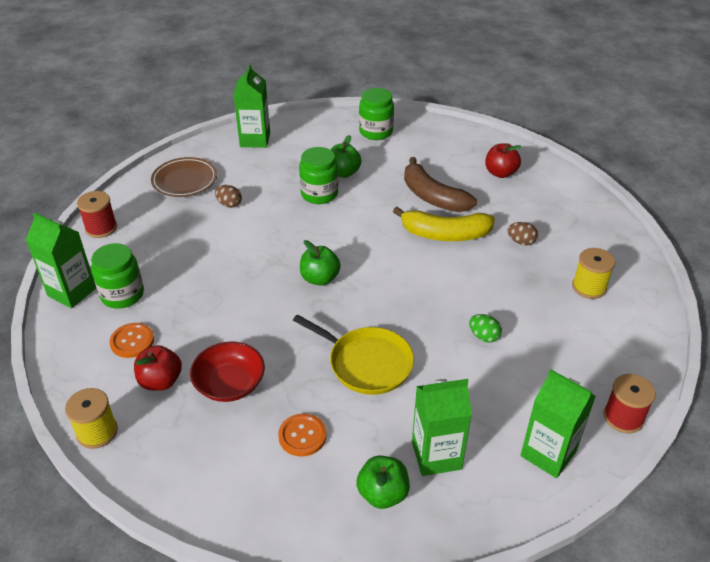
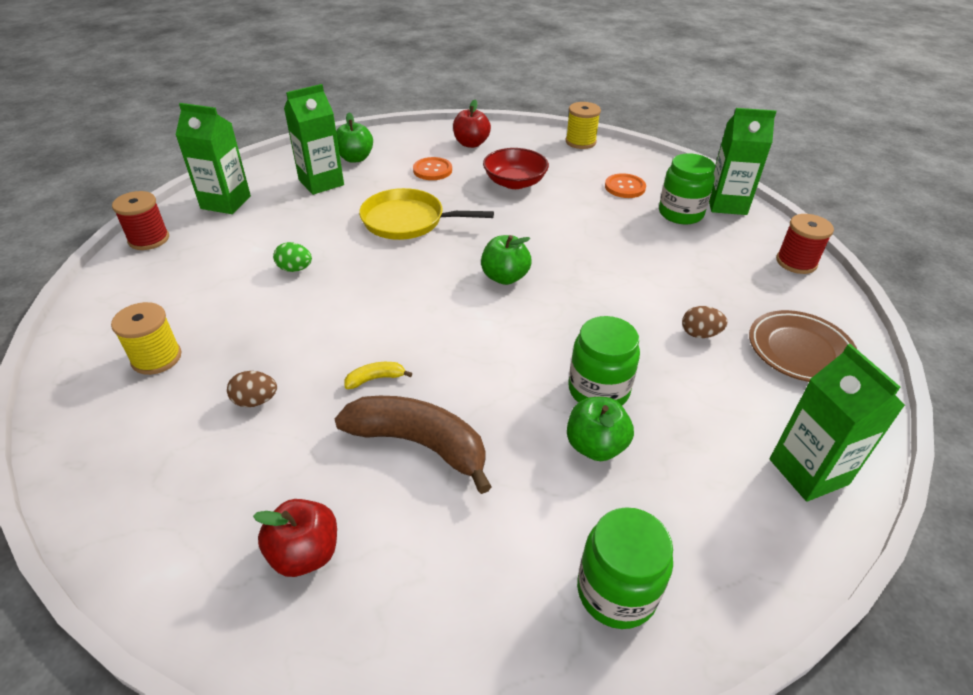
camera: 155 degrees right, 0 degrees up
(161, 381) = (570, 172): red apple -> red apple (471, 144)
(445, 234) = (375, 379): yellow banana -> yellow banana, size x0.43

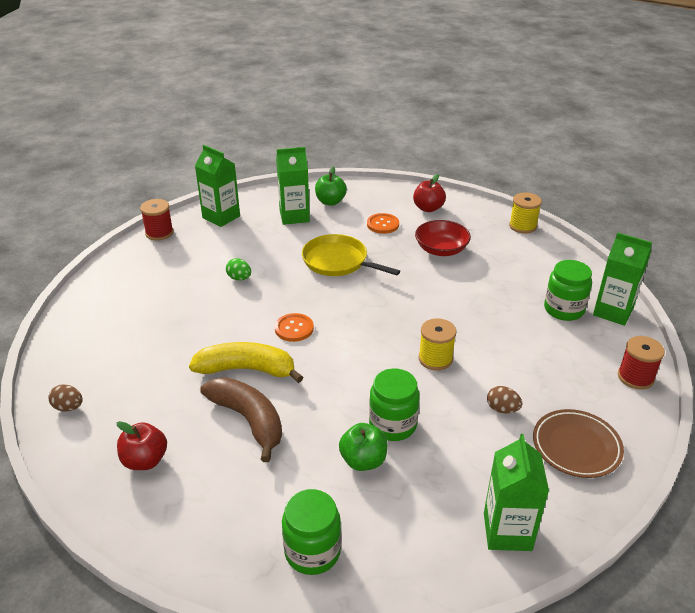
camera: 25 degrees right, 5 degrees down
(156, 358) = (124, 316): yellow spool -> yellow spool (435, 359)
(255, 401) = (166, 361): brown egg -> brown egg (68, 407)
(375, 379) = (247, 369): yellow banana -> yellow banana, size x2.35
(505, 277) = (381, 323): green apple -> none
(625, 187) = (531, 275): orange button -> orange button (294, 328)

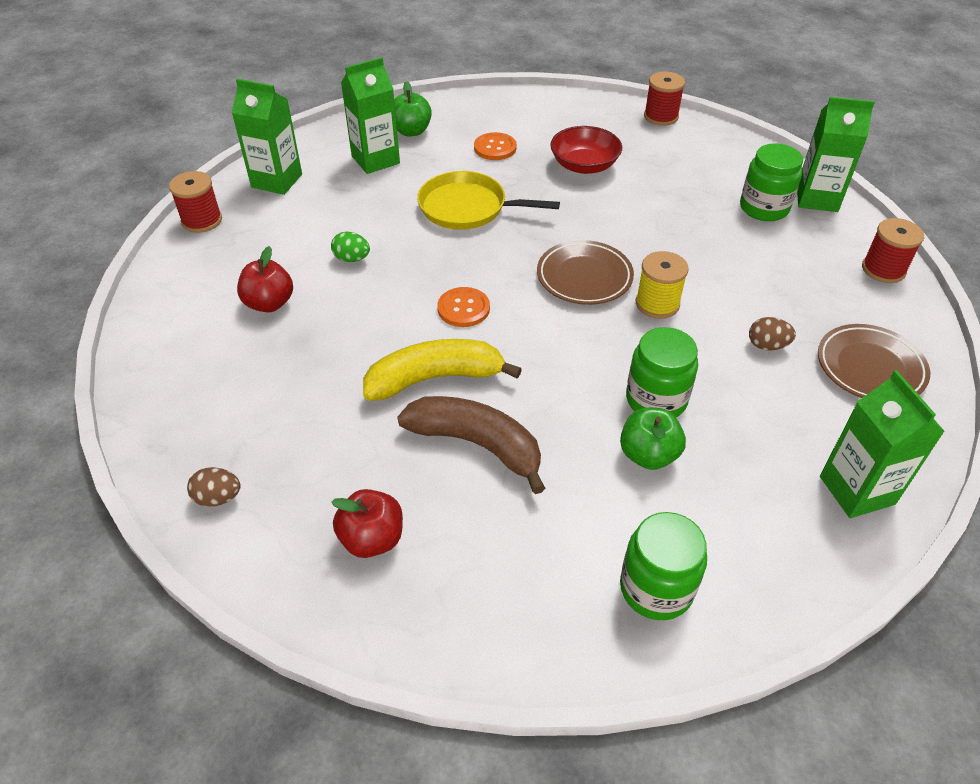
camera: 20 degrees left, 10 degrees up
(392, 327) = (584, 277): none -> brown plate
(428, 208) = (538, 116): red apple -> red apple (269, 303)
(522, 226) = (661, 116): yellow spool -> red spool

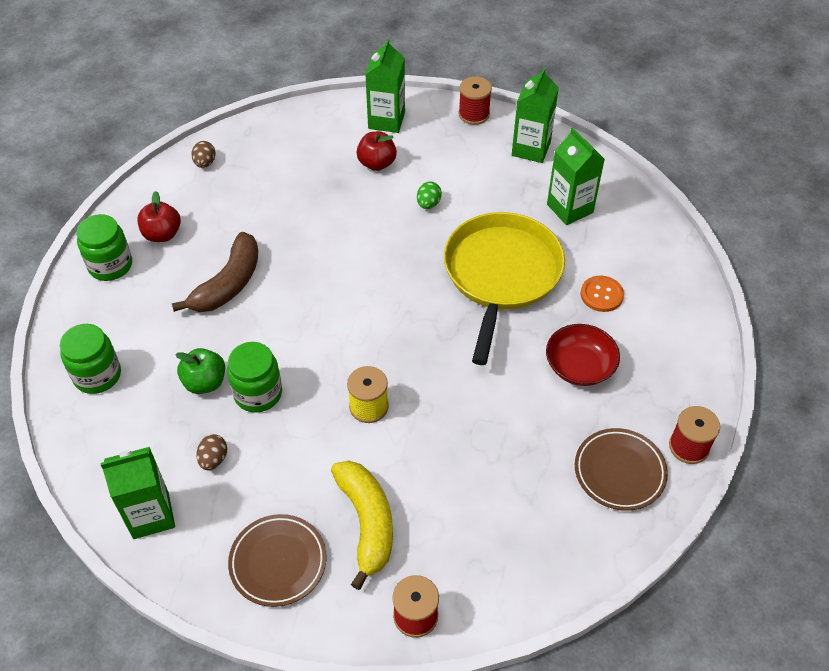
camera: 90 degrees right, 5 degrees up
(411, 131) = (622, 231): green apple -> none
(435, 378) = (293, 259): yellow banana -> yellow banana (367, 523)
(463, 308) = (367, 274): orange button -> none
(467, 207) = (501, 275): yellow pan -> yellow pan, size x1.52
(584, 277) = (405, 356): brown plate -> brown plate (619, 472)
(764, 208) = (517, 521): green jar -> green jar (110, 265)
(767, 345) = (312, 483): brown egg -> brown egg (213, 459)
(817, 198) = (538, 580): green carton -> green carton (386, 120)

